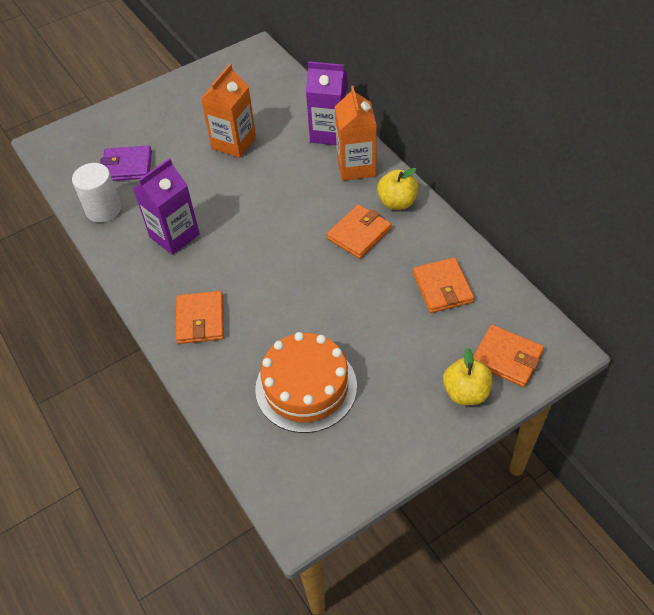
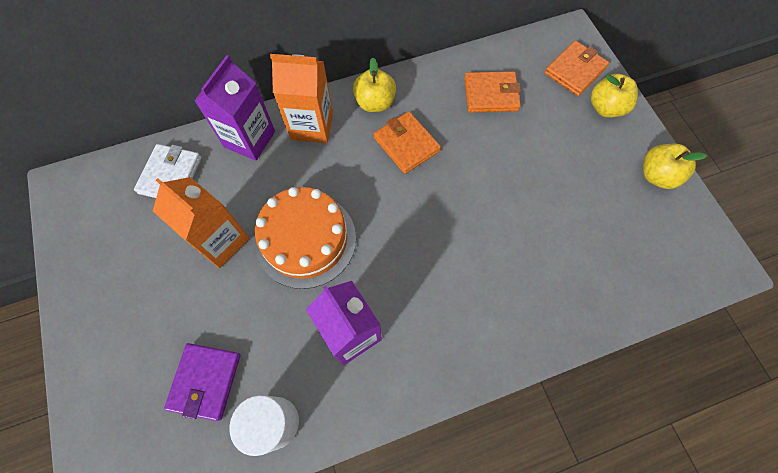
camera: 80 degrees left, 15 degrees up
(200, 320) = (485, 320): orange wallet -> none
(282, 100) = (170, 175): none -> white wallet
(306, 387) = (585, 231): orange cake -> orange cake (305, 240)
(391, 448) = (656, 175): none -> yellow apple

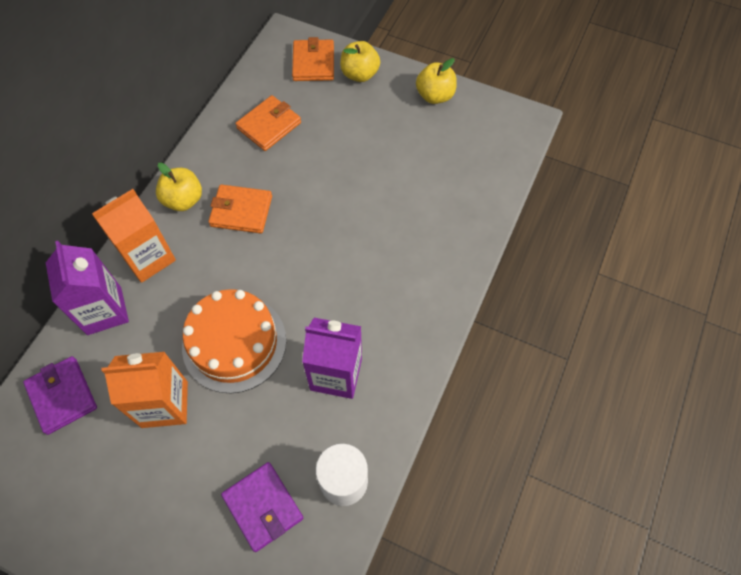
camera: 45 degrees left, 5 degrees down
(170, 175) = (62, 396): white wallet -> purple wallet

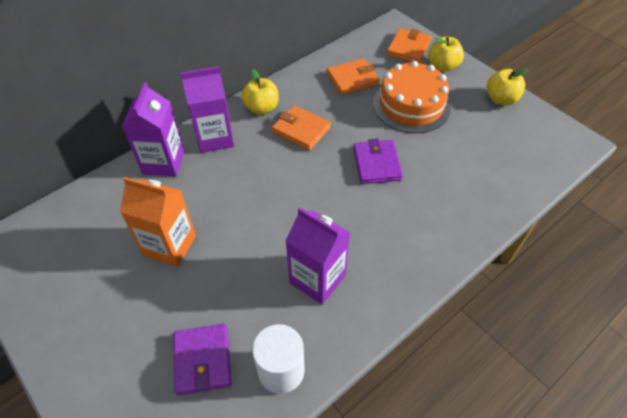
camera: 25 degrees right, 10 degrees down
(62, 396) = (100, 209): purple wallet -> purple wallet (376, 164)
(148, 258) = (215, 138): orange carton -> purple carton
(234, 343) = (246, 222): orange cake -> orange cake (411, 105)

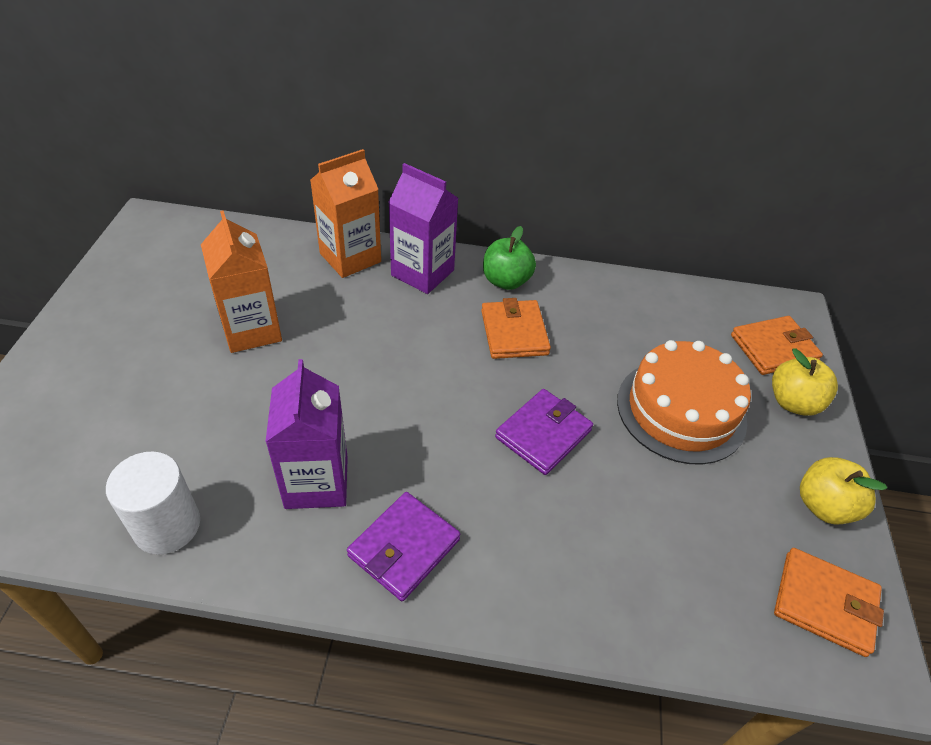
camera: 45 degrees right, 5 degrees down
(163, 162) = (350, 258): purple carton -> orange carton
(203, 360) = (133, 447): purple wallet -> purple wallet (404, 548)
(261, 108) = (506, 281): yellow apple -> green apple
(352, 79) = (648, 328): orange wallet -> orange wallet (824, 603)

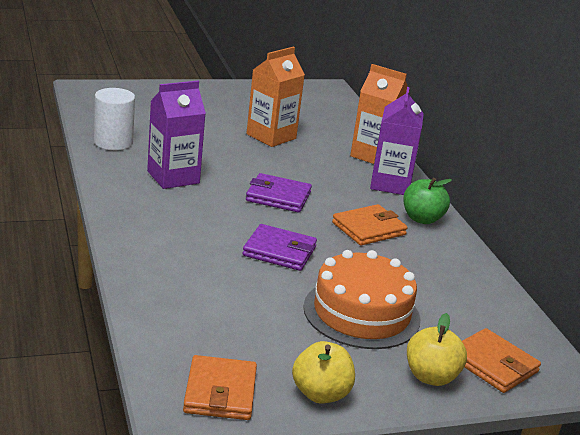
camera: 65 degrees right, 20 degrees down
(404, 548) = (147, 212): purple wallet -> purple wallet (278, 197)

